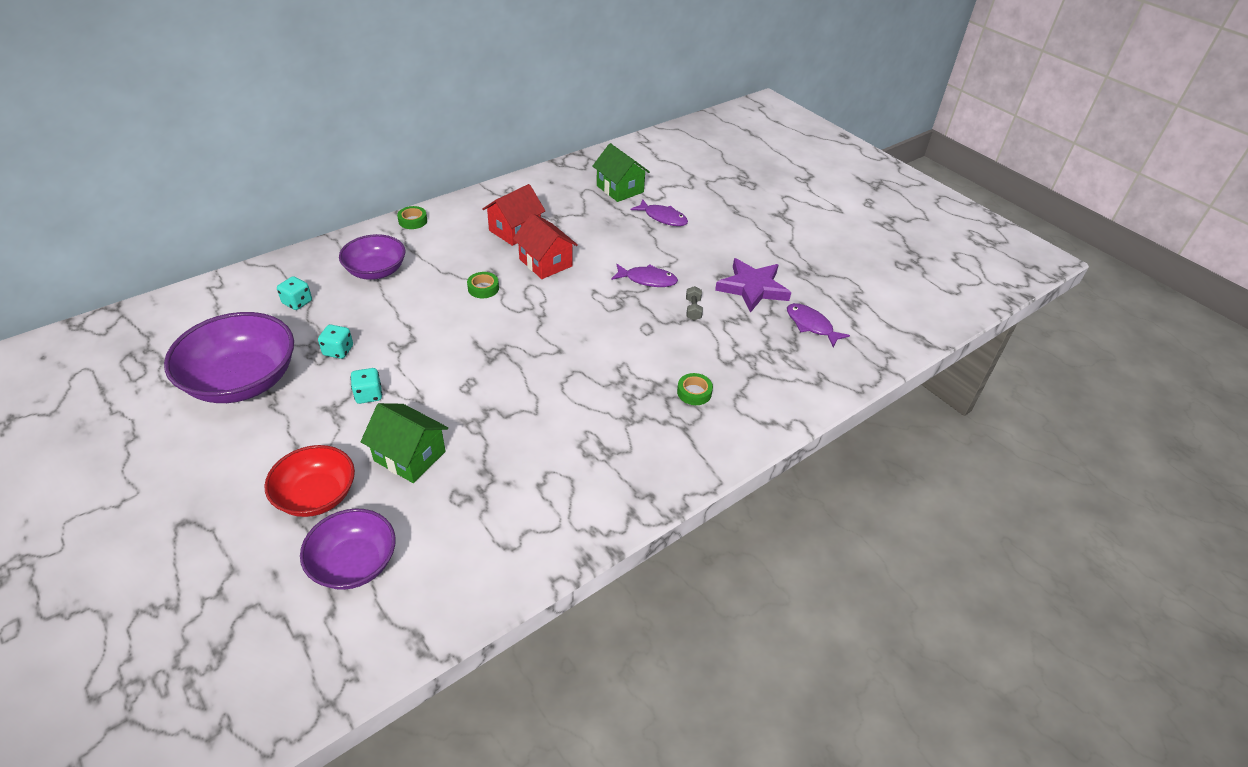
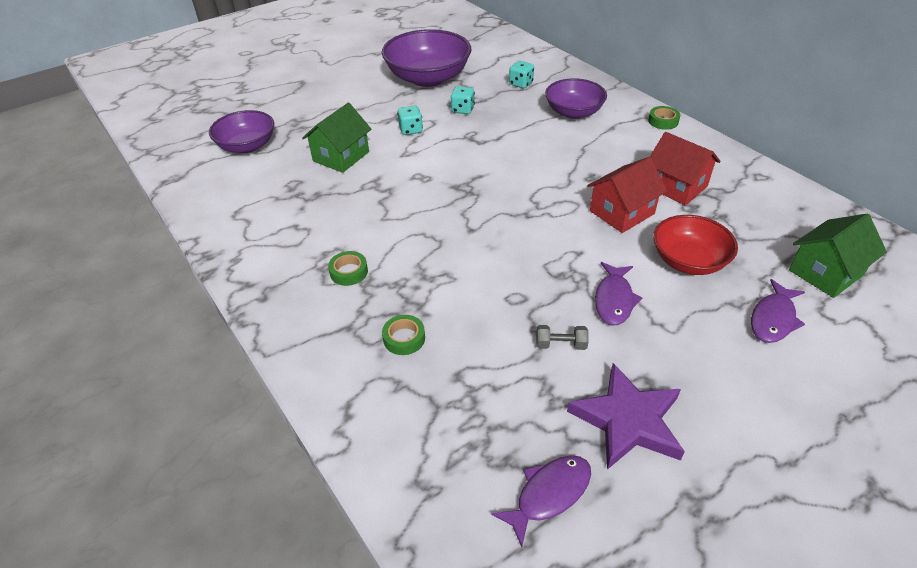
camera: 95 degrees right, 0 degrees up
(316, 495) = (311, 123): red bowl -> red bowl (688, 261)
(483, 288) = (563, 173): green tape -> green tape (349, 272)

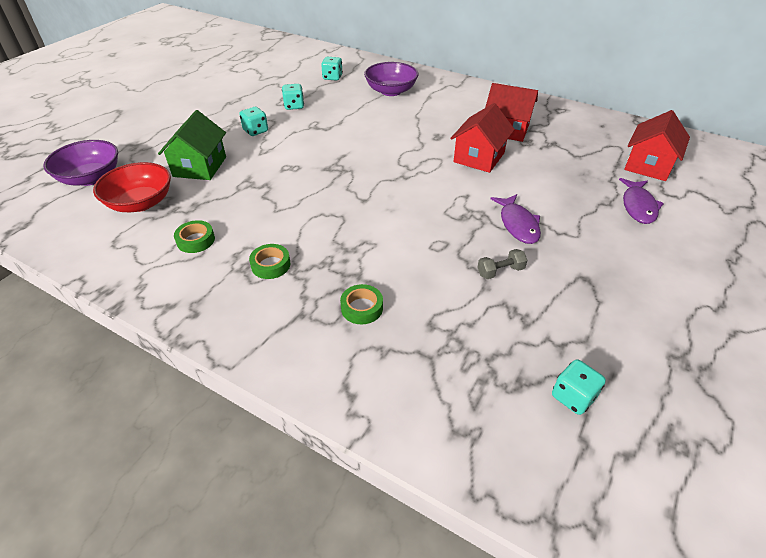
camera: 25 degrees left, 0 degrees up
(428, 78) = (245, 86): purple bowl -> none
(549, 494) = (573, 397): purple fish -> turquoise dice
(627, 420) = (591, 314): purple star -> none
(663, 121) = (465, 85): green tape -> green tape (196, 240)
(688, 261) = (552, 181): red bowl -> red bowl (141, 203)
(825, 272) = (648, 165): green house -> red house

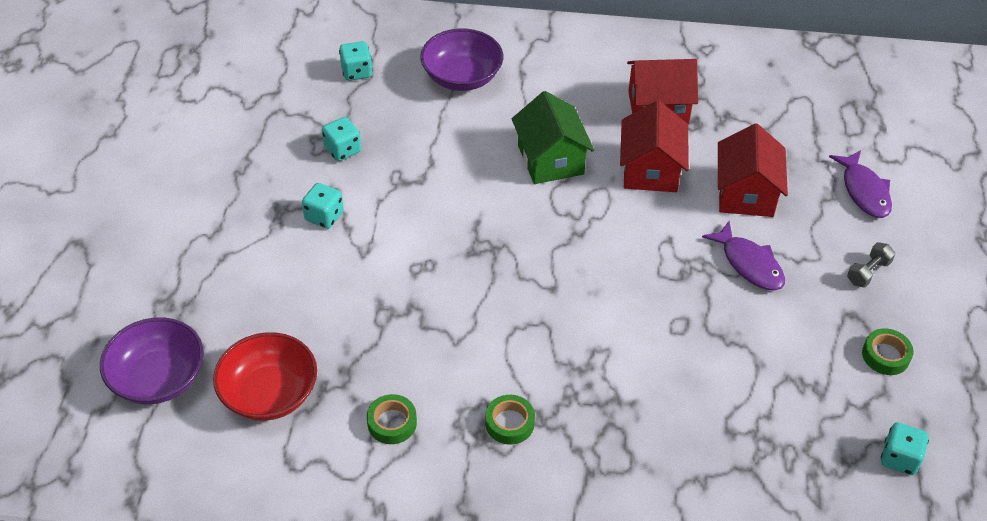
camera: 25 degrees left, 5 degrees up
(200, 166) = (298, 307): green house -> green house (550, 160)
(362, 308) = (648, 439): green tape -> green tape (885, 355)
(500, 271) = (763, 337): grey dumbbell -> grey dumbbell (868, 272)
(648, 165) = (850, 119): red house -> red house (745, 193)

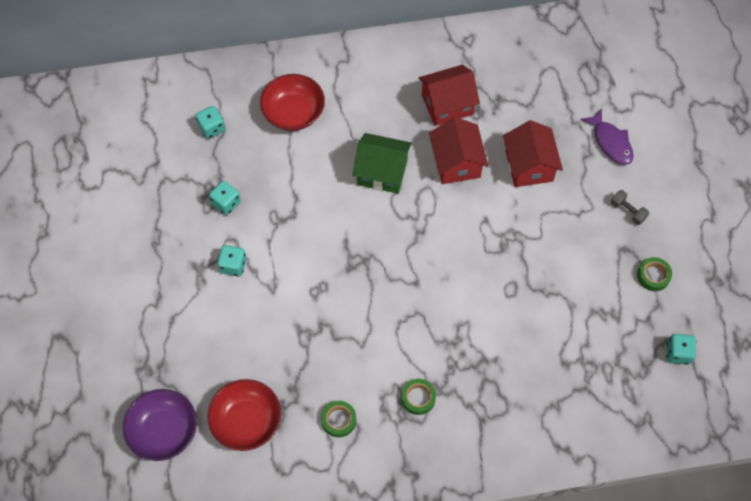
camera: 15 degrees left, 15 degrees up
(462, 77) = (293, 113): purple bowl -> red bowl
(550, 160) = (382, 172): green house -> green house turned 45 degrees counterclockwise
(749, 264) = (546, 226): purple fish -> none
(868, 272) = (628, 211): grey dumbbell -> grey dumbbell turned 75 degrees counterclockwise

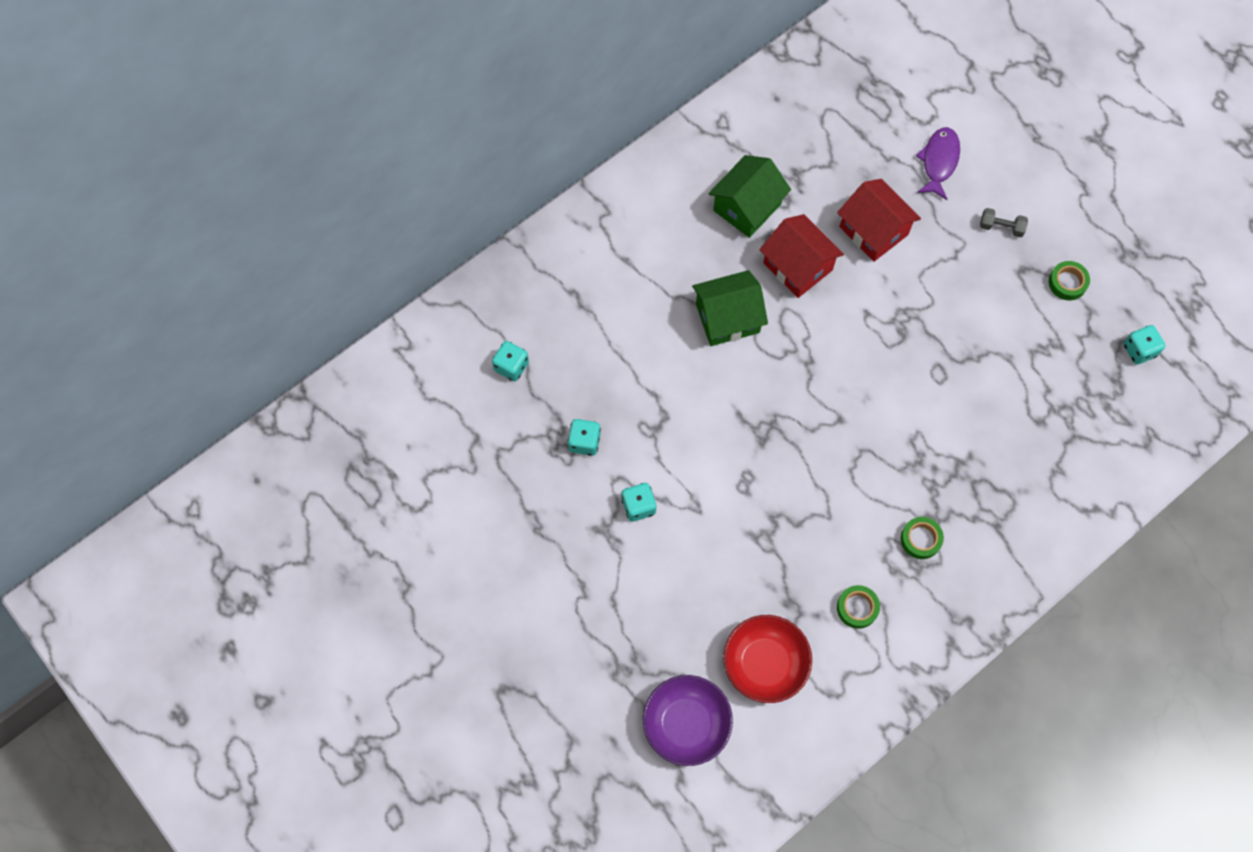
camera: 30 degrees left, 5 degrees up
(293, 113) = (589, 302): red bowl -> none
(447, 105) = (747, 207): red house -> green house
(611, 142) = (939, 161): purple fish -> purple fish turned 105 degrees counterclockwise

